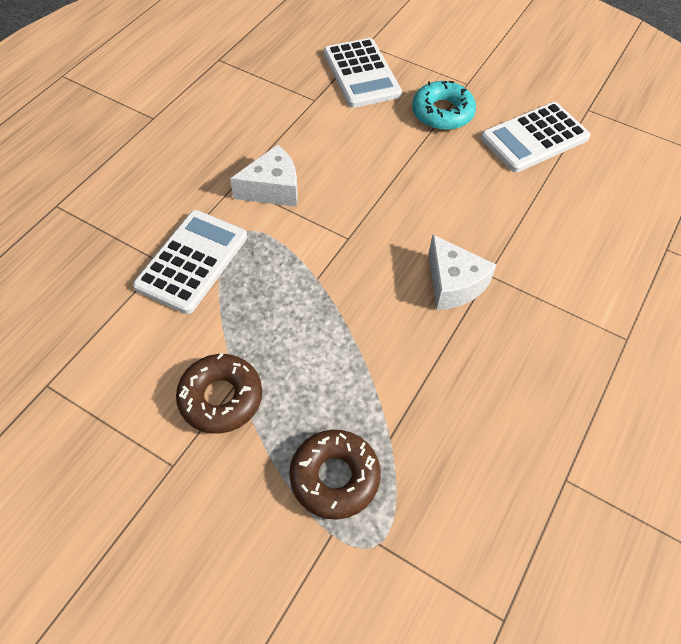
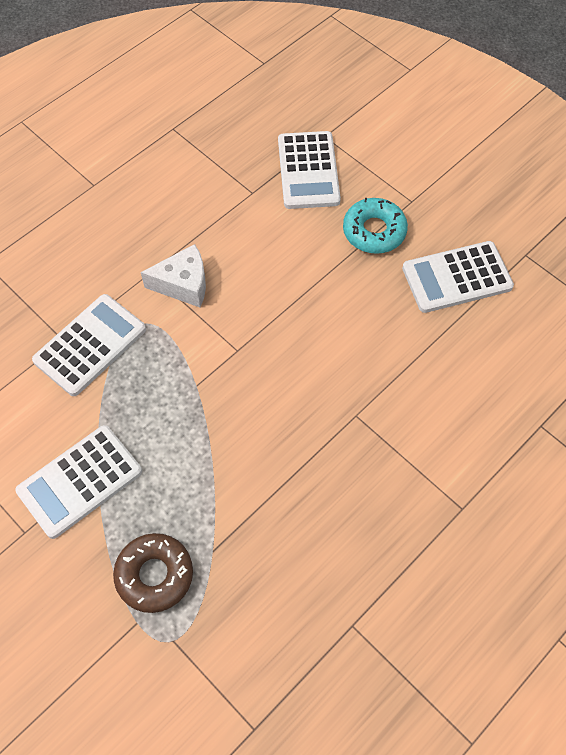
camera: 15 degrees right, 5 degrees up
(221, 398) = (80, 481): brown donut -> white calculator
(453, 284) = (319, 418): white cheese -> none

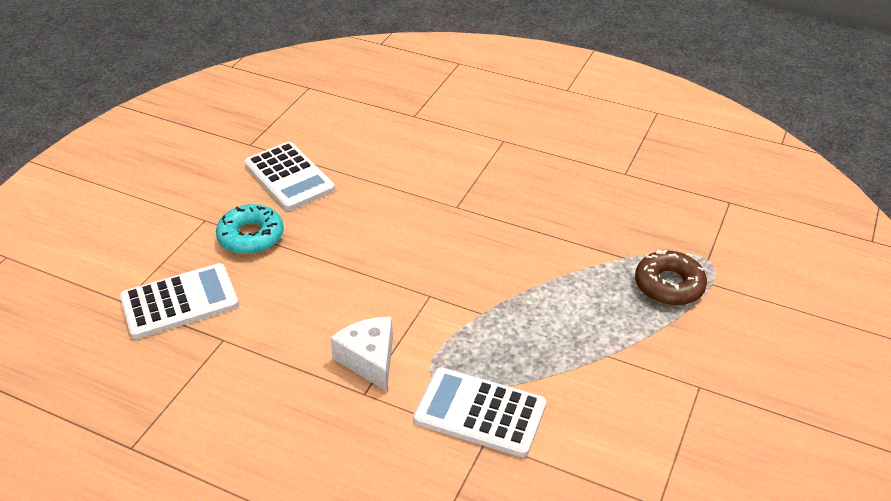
camera: 110 degrees left, 20 degrees down
(80, 481) = (626, 364): white calculator -> none

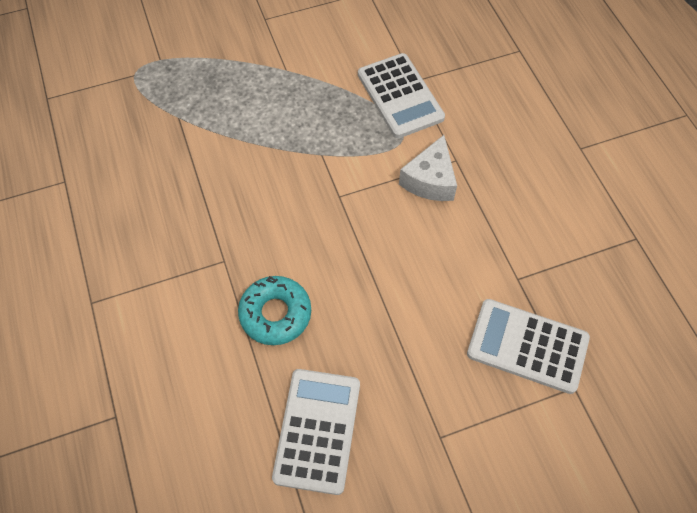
camera: 135 degrees left, 20 degrees up
(251, 236) = (416, 375): turquoise donut -> turquoise donut (275, 314)
(669, 285) = (185, 79): brown donut -> none

